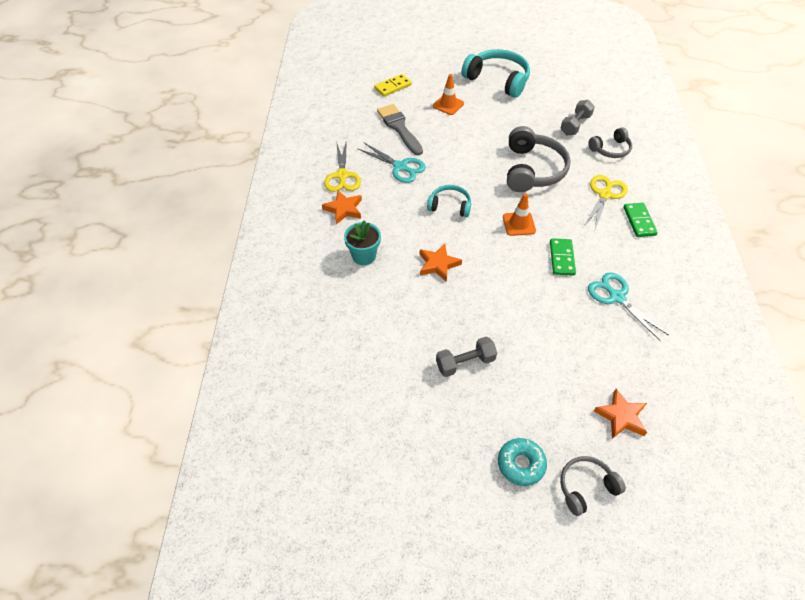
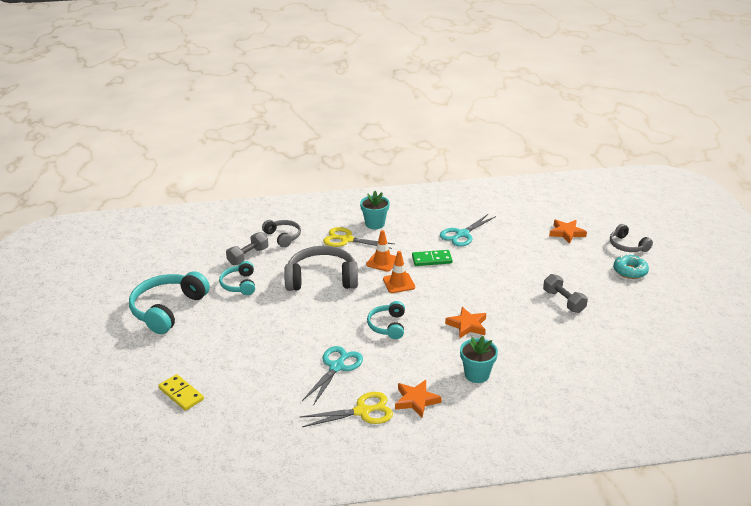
camera: 100 degrees left, 20 degrees down
(399, 128) = (267, 377): grey brush -> none
(448, 105) = (218, 343): orange traffic cone -> orange traffic cone (382, 262)
(529, 118) = (239, 284): none -> turquoise headphones
(575, 125) = (248, 256): grey dumbbell -> grey dumbbell turned 75 degrees counterclockwise
(639, 221) = (375, 224): green domino -> turquoise flower pot

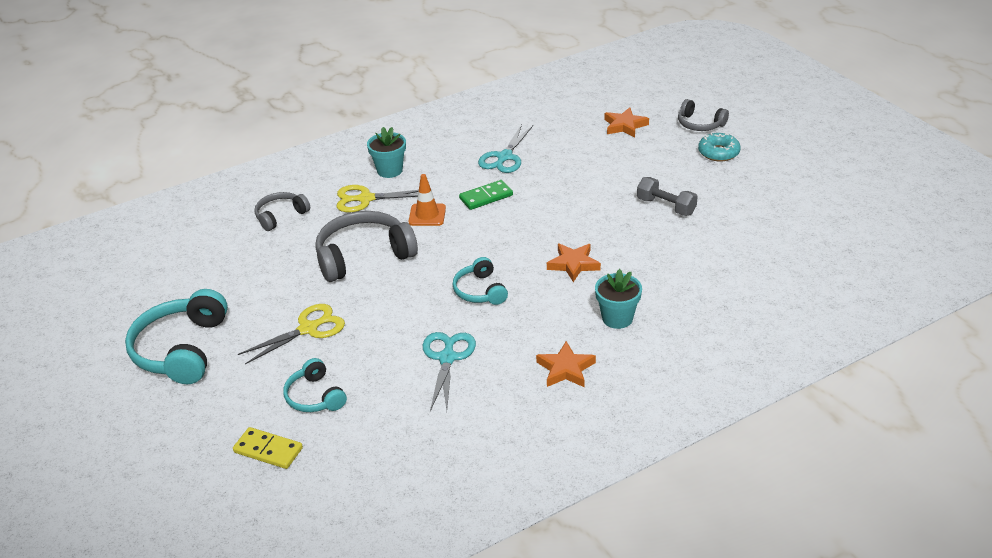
camera: 20 degrees left, 5 degrees up
(239, 284) = (259, 291): turquoise headphones -> turquoise headphones (314, 397)
(248, 256) = (248, 252): grey dumbbell -> none
(283, 237) = (280, 216): grey headphones -> grey headphones turned 75 degrees counterclockwise
(362, 411) = (510, 401): yellow scissors -> yellow scissors (308, 329)
(399, 283) = (463, 236): orange traffic cone -> none

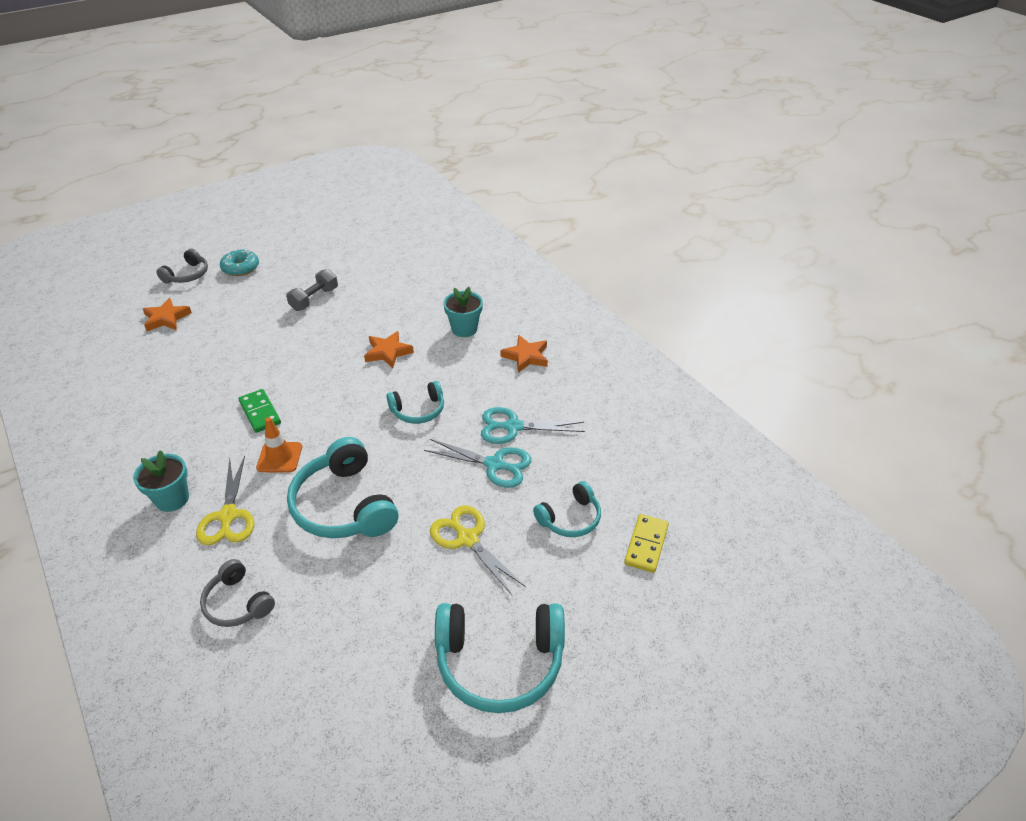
camera: 95 degrees left, 5 degrees up
(363, 256) = (344, 505): grey headphones -> turquoise headphones
(504, 157) = (187, 401): turquoise scissors -> turquoise scissors (495, 465)

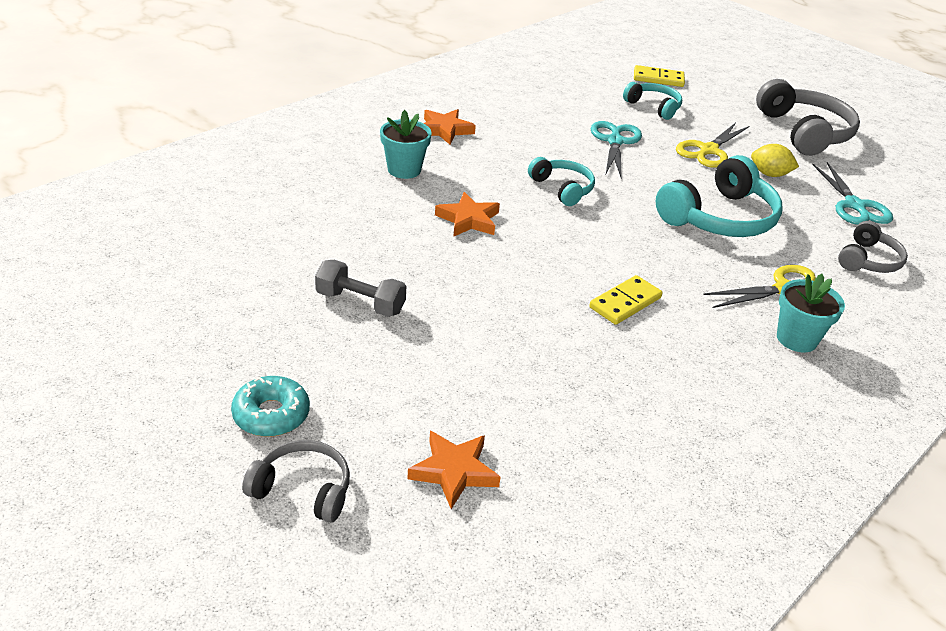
camera: 105 degrees left, 5 degrees down
(260, 412) = (625, 303): green domino -> yellow domino
(279, 457) = (686, 271): orange traffic cone -> none
(409, 579) = (769, 174): none -> yellow lemon
(499, 662) = (804, 132): turquoise headphones -> grey headphones
(513, 427) = (559, 134): turquoise scissors -> turquoise scissors (854, 206)

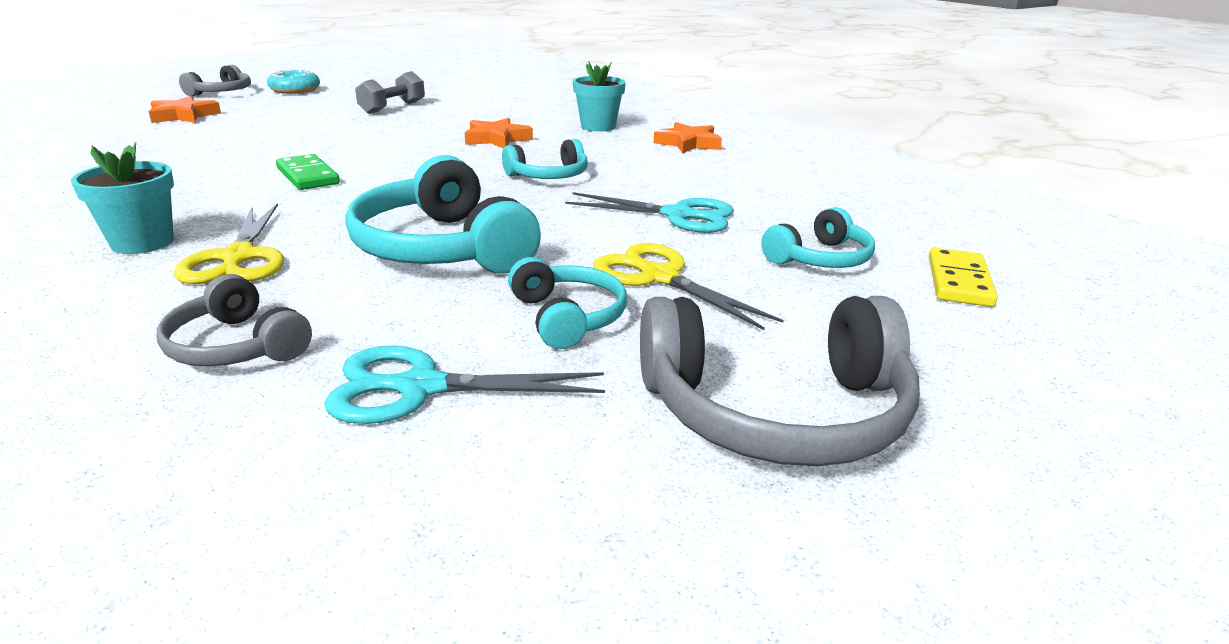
camera: 100 degrees right, 10 degrees down
(625, 303) = (308, 176): yellow domino -> green domino
(769, 174) = (568, 317): yellow lemon -> turquoise headphones

